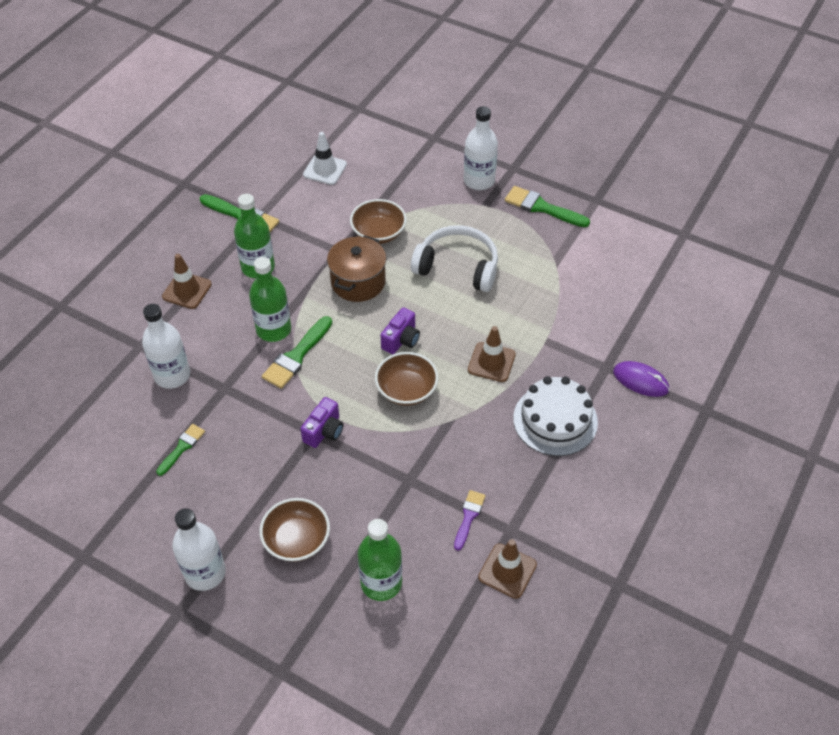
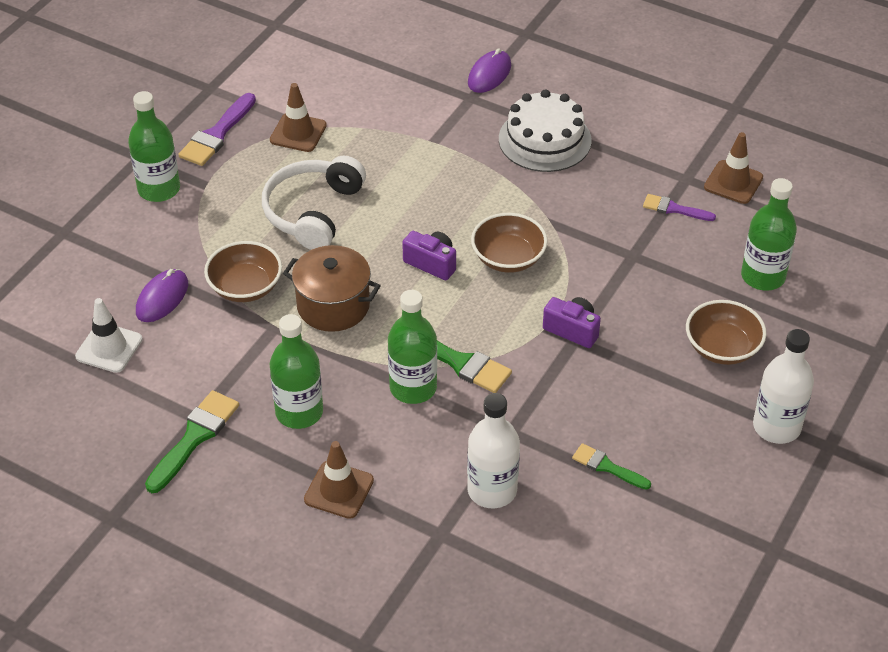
camera: 90 degrees left, 5 degrees down
(369, 191) = (162, 298): none -> purple mouse
(479, 181) = (159, 189): white bottle -> green bottle
(491, 362) = (465, 186): brown traffic cone -> brown traffic cone (298, 133)
(542, 207) = (217, 134): green brush -> purple brush

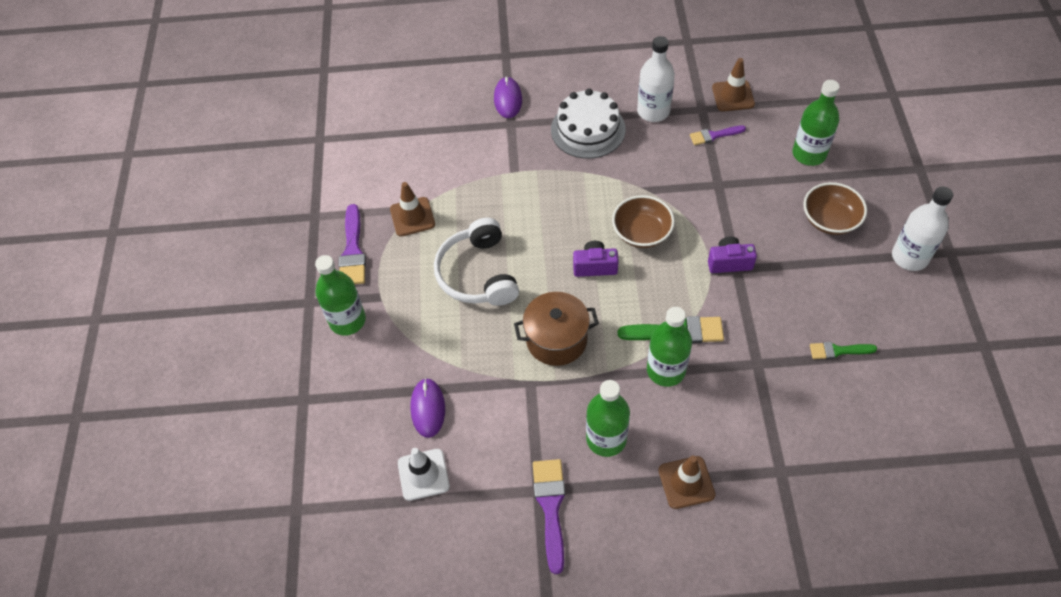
camera: 30 degrees left, 10 degrees up
(195, 437) = (551, 507): green brush -> purple brush
(245, 287) = (481, 362): brown bowl -> none
(492, 490) = (784, 415): white bottle -> white bottle (653, 111)

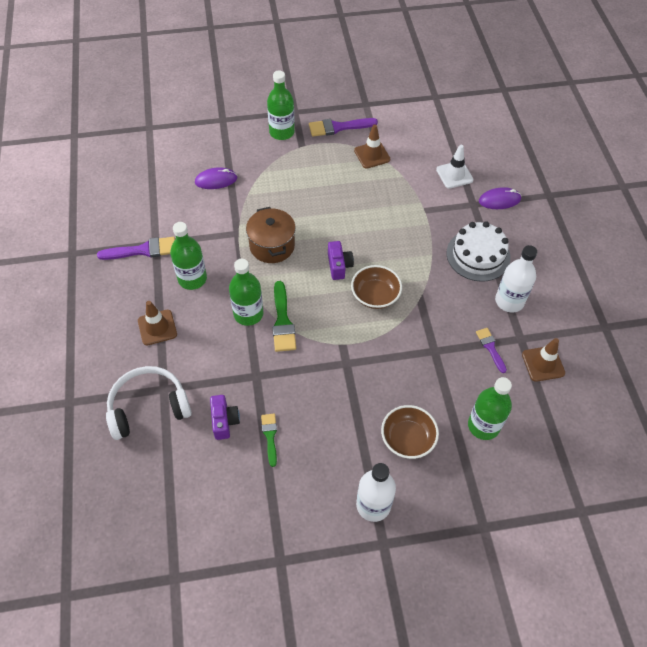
camera: 80 degrees right, 0 degrees up
(423, 474) = (169, 183): white traffic cone -> white traffic cone (454, 175)
(477, 274) = (325, 196): white headphones -> white headphones (148, 407)
(729, 262) = (352, 357): purple camera -> purple camera (224, 421)

